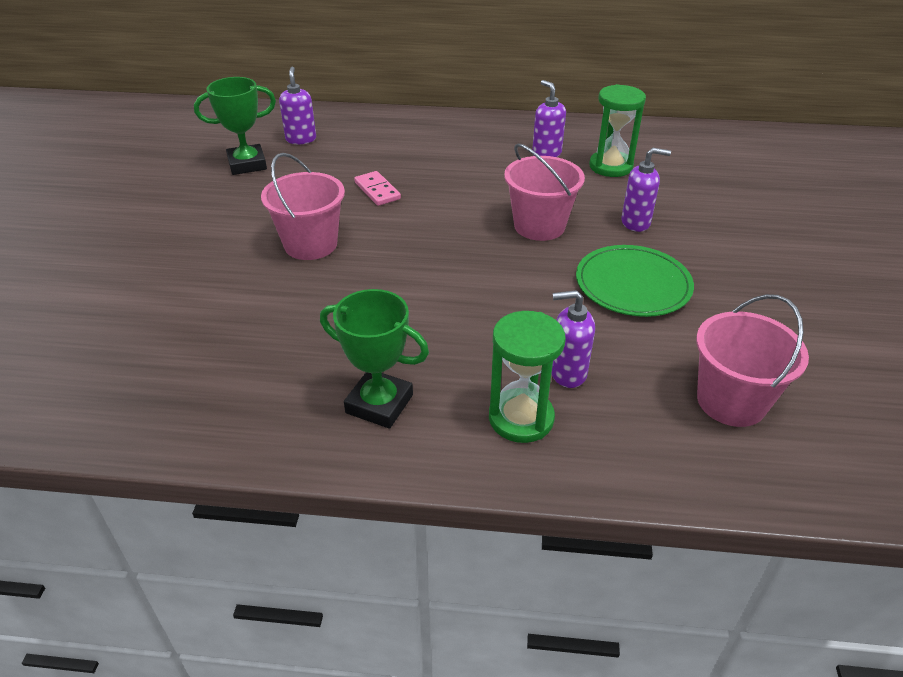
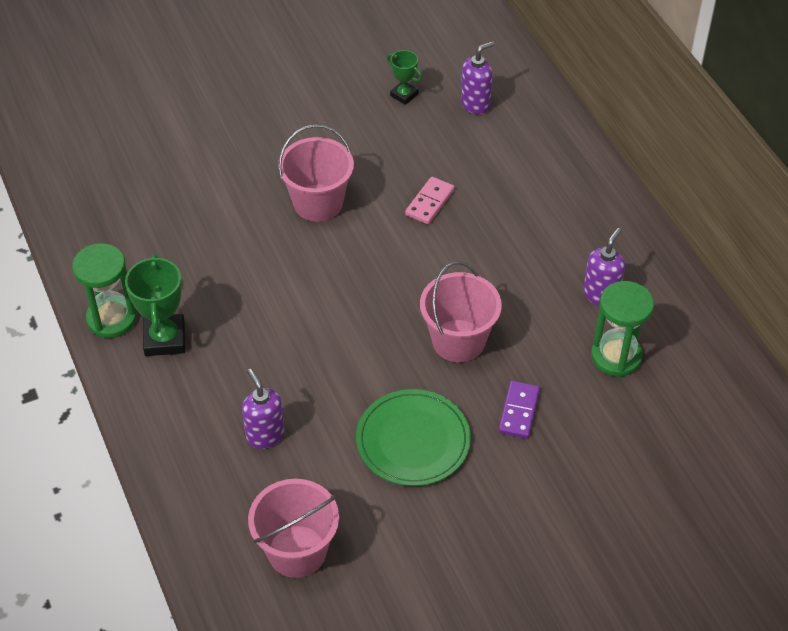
camera: 60 degrees right, 10 degrees up
(247, 164) = (404, 95): green trophy -> green trophy, size x0.58
(521, 418) = (198, 425): green hourglass -> green hourglass (112, 319)
(636, 223) = (519, 411): purple soap dispenser -> purple domino

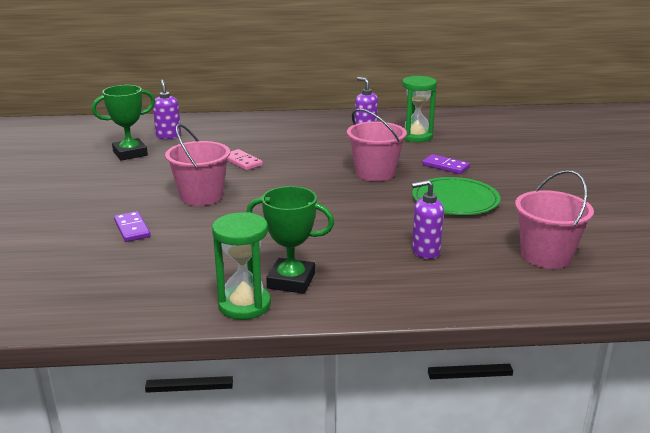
camera: 70 degrees left, 25 degrees down
(222, 180) = (132, 229): none -> purple domino
(404, 95) = (130, 153): green trophy -> green trophy, size x1.73

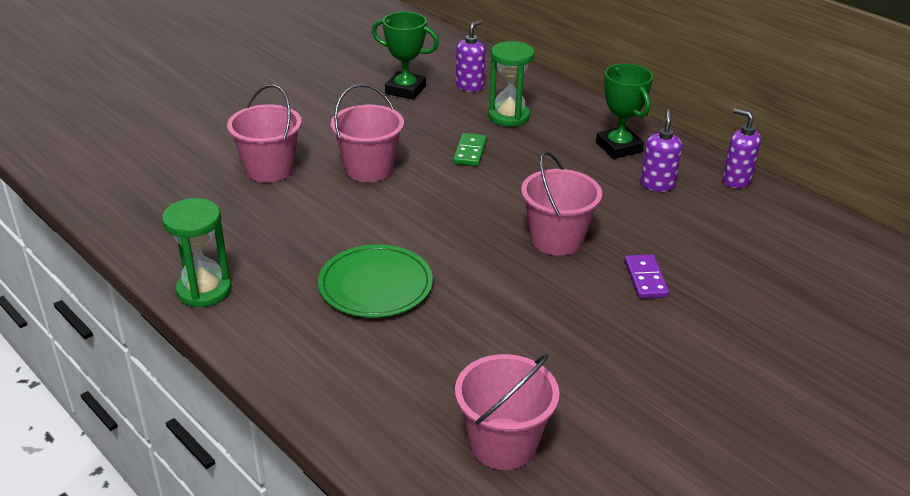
camera: 50 degrees right, 10 degrees up
(132, 229) = (269, 169): purple domino -> pink bucket
(242, 162) = (470, 152): pink domino -> green domino
(291, 281) = (268, 295): green trophy -> green trophy (618, 147)
(416, 136) = (700, 223): green hourglass -> green hourglass (509, 116)
(425, 251) = (413, 351): purple soap dispenser -> purple soap dispenser (736, 180)
(455, 200) = (563, 322): green plate -> green plate (375, 285)

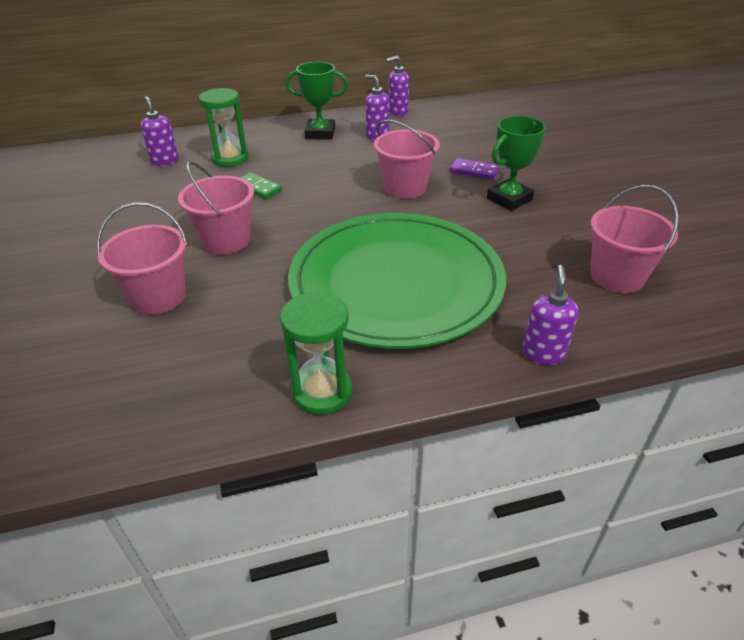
camera: 60 degrees left, 5 degrees up
(326, 409) = (543, 353): none -> purple soap dispenser
(375, 285) = (396, 282): green plate -> green plate, size x2.01
(405, 90) = (127, 189): green trophy -> green trophy (509, 199)

